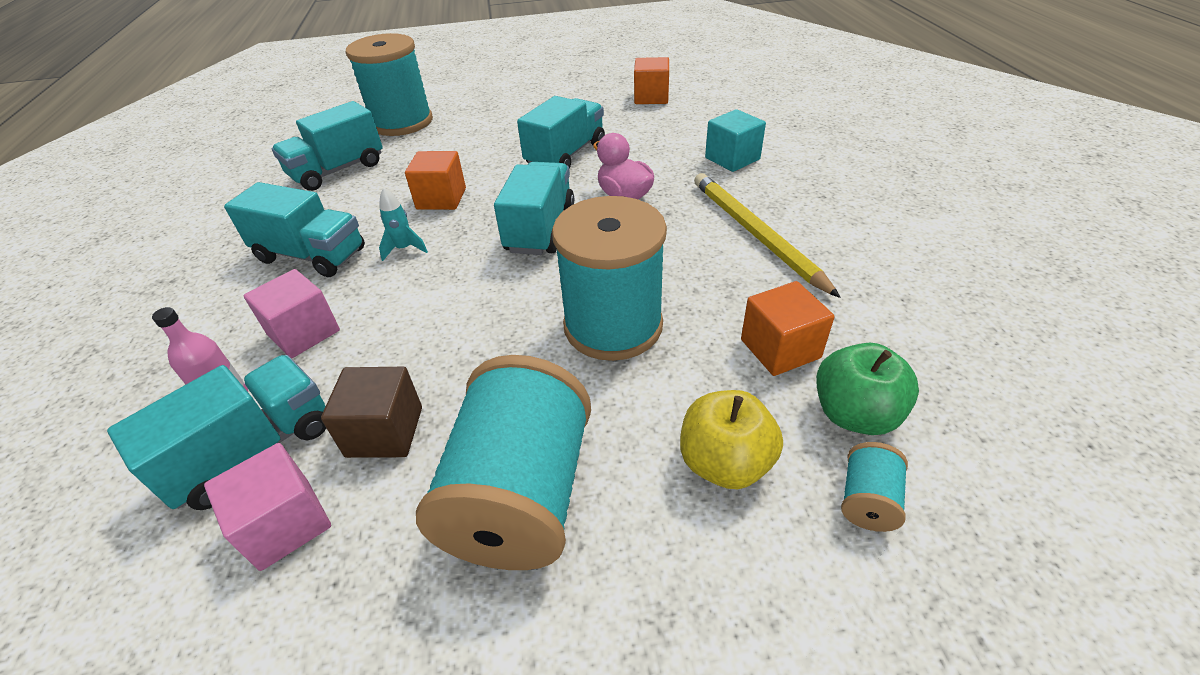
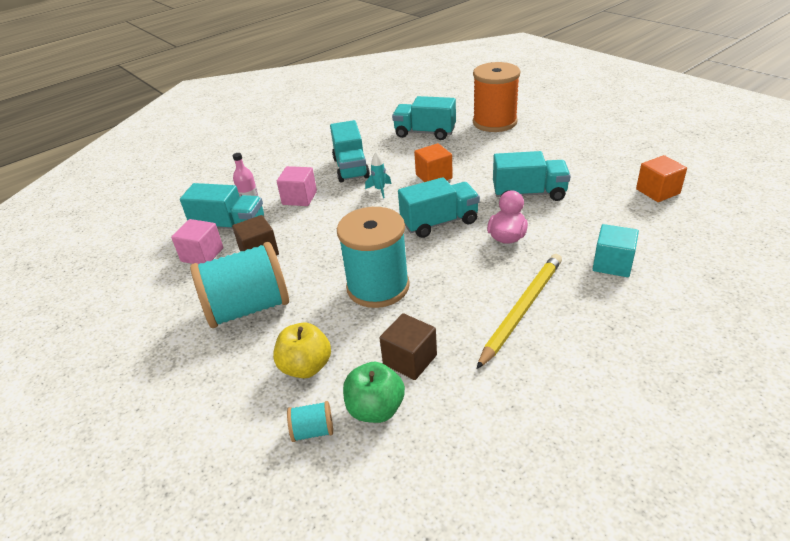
camera: 60 degrees right, 5 degrees down
(402, 122) = (494, 122): turquoise spool -> orange spool
(780, 349) = (410, 360): orange cube -> brown cube

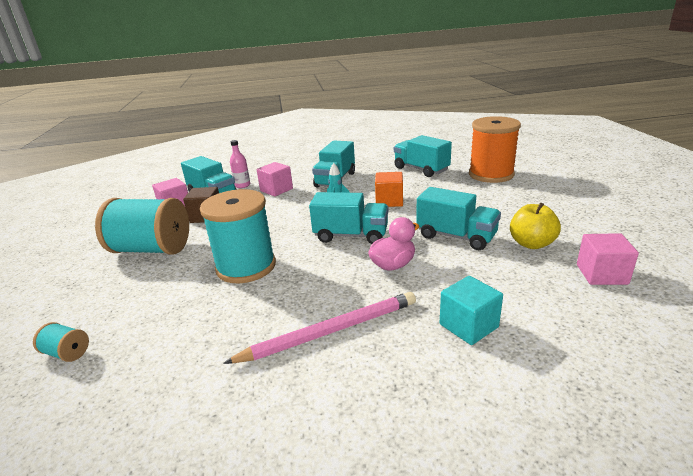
camera: 30 degrees right, 10 degrees down
(306, 367) = (127, 304): yellow apple -> yellow apple (531, 244)
(375, 409) = (122, 358): green apple -> none
(410, 360) = (194, 332): brown cube -> none
(522, 309) = (330, 331): yellow pencil -> pink pencil
(657, 191) = (601, 274): orange cube -> pink cube

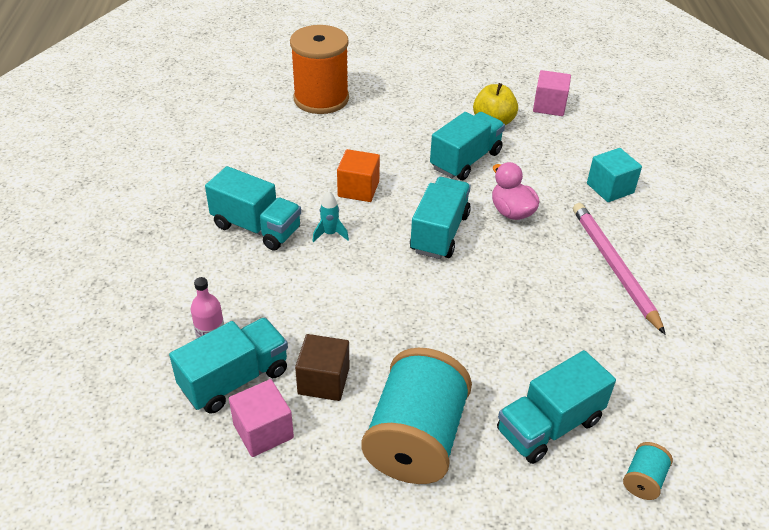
camera: 85 degrees left, 15 degrees up
(246, 266) = (489, 328): turquoise spool -> none
(276, 190) = (258, 295): pink cube -> none
(421, 169) = (269, 144): turquoise truck -> turquoise truck (549, 426)

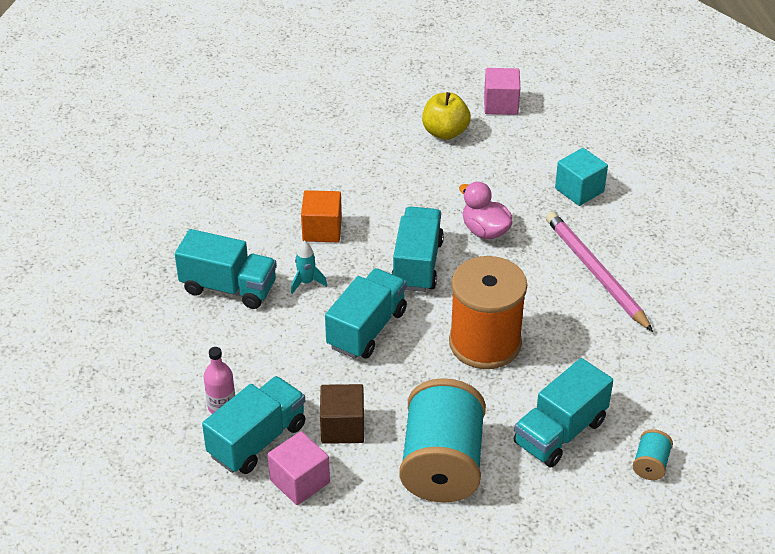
camera: 10 degrees left, 0 degrees up
(321, 99) = (252, 131): orange spool -> orange spool (485, 343)
(465, 160) = (426, 181): turquoise truck -> turquoise truck (366, 329)

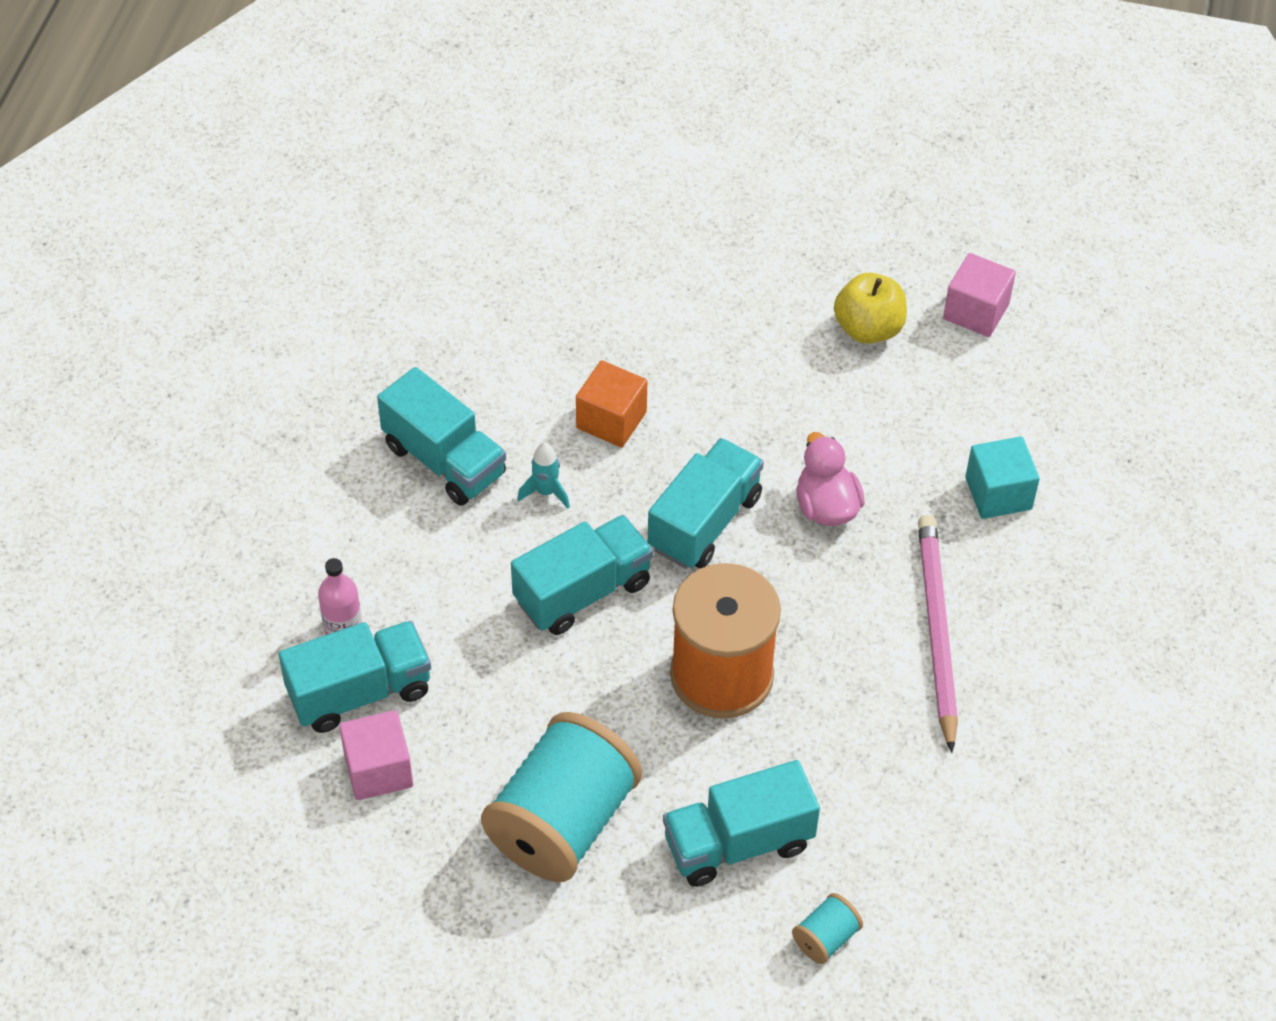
camera: 25 degrees right, 10 degrees up
(342, 427) = (471, 718): brown cube -> none

